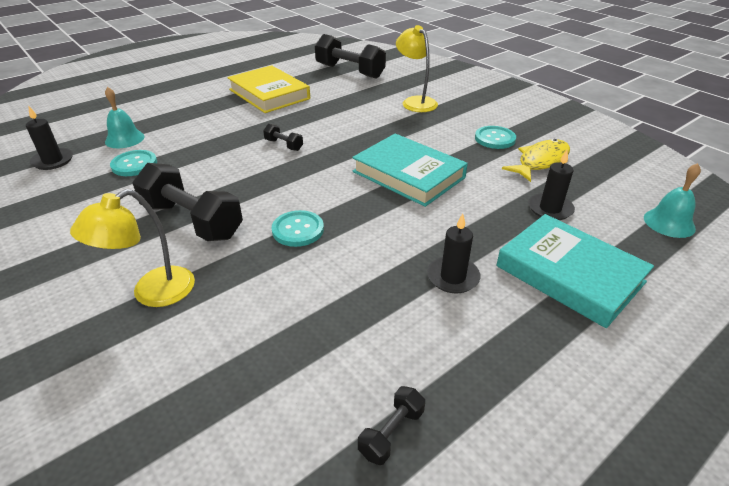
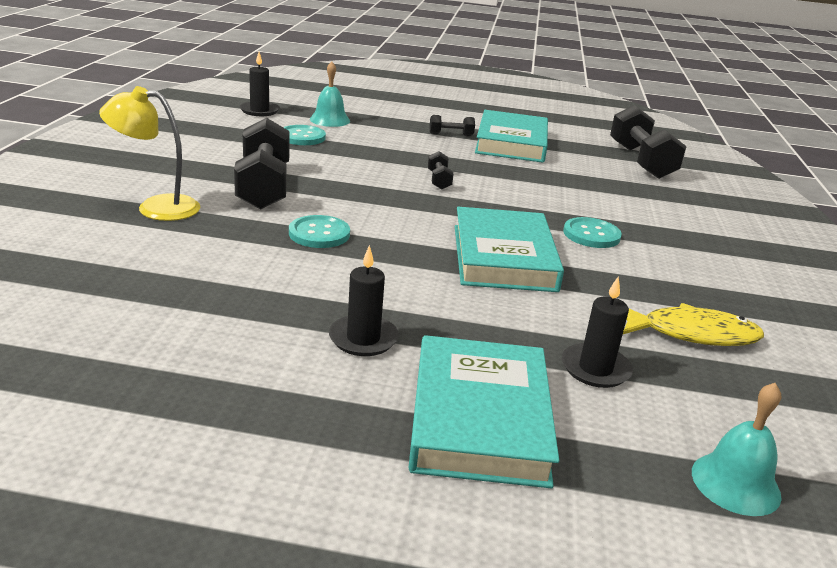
camera: 45 degrees right, 10 degrees down
(269, 94) = (511, 143): yellow book -> turquoise book
(391, 433) = (104, 372): black dumbbell -> black dumbbell (451, 134)
(415, 102) = (658, 215): yellow lamp -> none
(495, 139) = (681, 287): turquoise button -> turquoise button (591, 235)

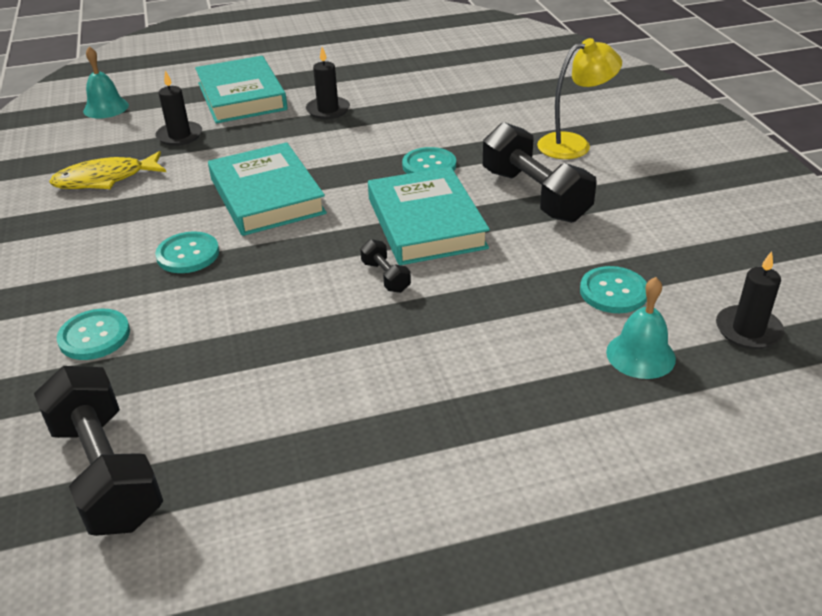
camera: 160 degrees right, 10 degrees up
(451, 134) = (446, 403): black dumbbell -> none
(511, 143) = (341, 425): turquoise book -> turquoise book (426, 223)
(663, 209) = (94, 336): none -> turquoise button

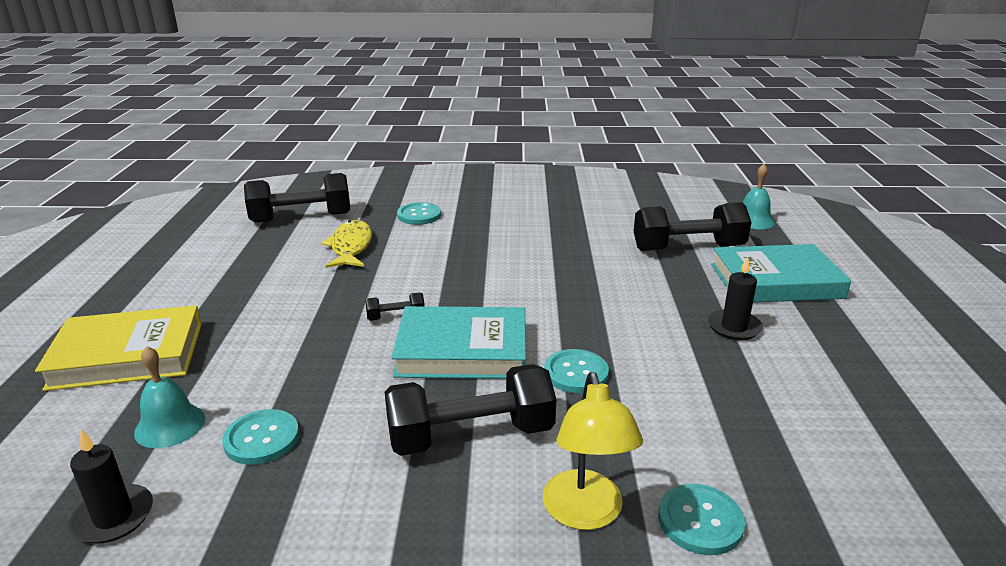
camera: 105 degrees right, 10 degrees down
(105, 179) = (618, 219): yellow fish -> yellow fish (351, 247)
(179, 136) = (688, 248): black candle -> black dumbbell
(188, 254) = (489, 244): turquoise button -> turquoise button (700, 521)
(266, 196) = (558, 278): turquoise book -> none
(567, 457) = (128, 355): none -> yellow book

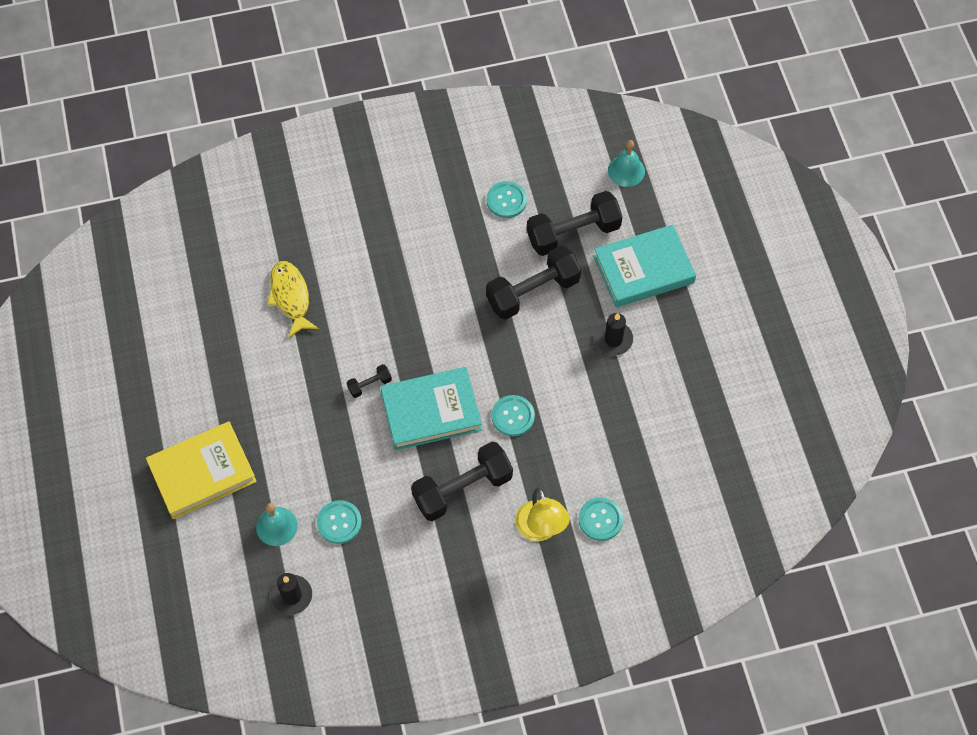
camera: 15 degrees left, 35 degrees up
(301, 217) = (221, 258): black dumbbell -> black dumbbell (532, 292)
(419, 215) = (327, 229): turquoise button -> turquoise button (506, 200)

